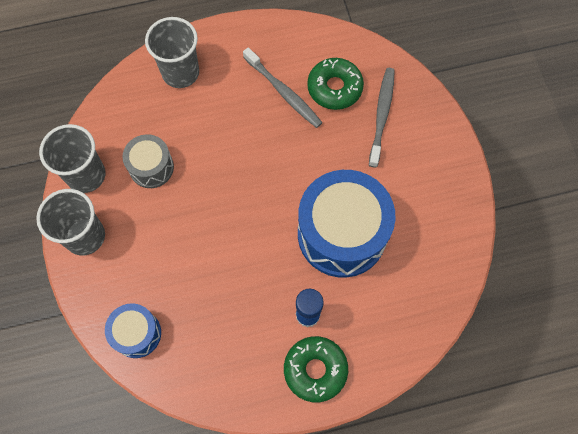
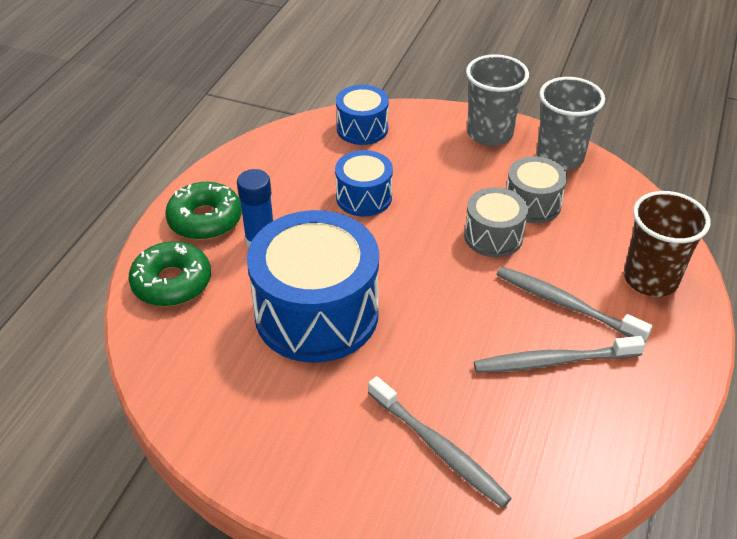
camera: 125 degrees right, 25 degrees down
(180, 72) = (650, 279): grey cup -> brown cup
(201, 174) = (493, 236): none -> grey drum
(217, 278) = (364, 197): none -> blue drum
(234, 106) = (565, 304): none -> grey toothbrush
(334, 88) = (522, 420): green donut -> green donut (172, 282)

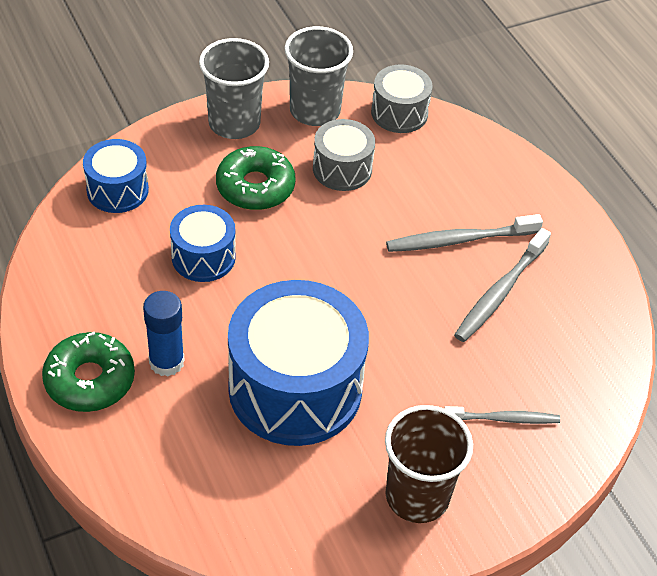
camera: 50 degrees left, 5 degrees up
(172, 282) = (140, 459): green donut -> green donut (255, 187)
(439, 449) = (504, 419): grey toothbrush -> grey toothbrush, size x0.66
(493, 236) = (346, 219): grey drum -> grey drum (399, 113)
(650, 279) = (490, 176): brown cup -> brown cup (417, 496)

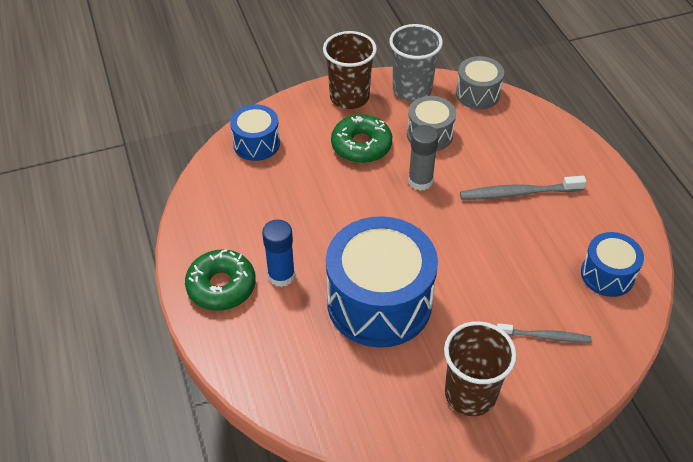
camera: 10 degrees right, 0 degrees up
(203, 257) = (317, 197): blue drum -> blue drum (607, 275)
(234, 123) = (349, 97): grey cup -> brown cup
(335, 230) = (420, 181): none -> grey glue stick
(500, 292) = (548, 236): grey toothbrush -> none

